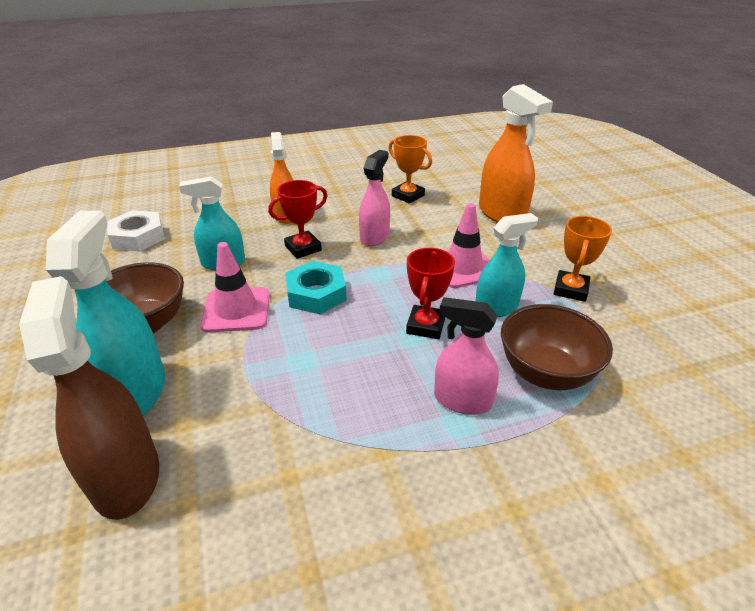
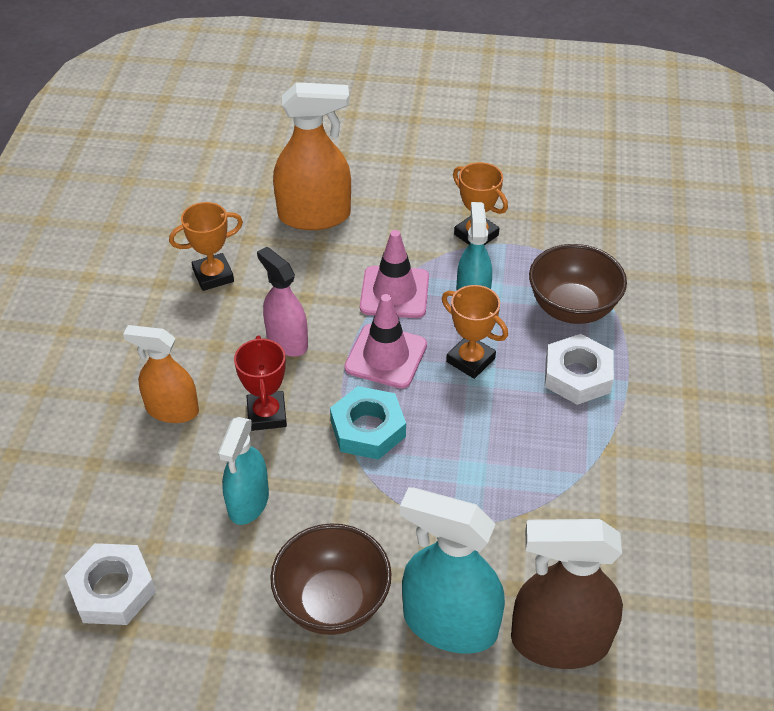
camera: 65 degrees left, 10 degrees up
(236, 310) = (356, 508): pink traffic cone -> pink traffic cone (386, 356)
(425, 326) = (470, 360): red trophy -> orange trophy
(462, 400) = (577, 375): pink spray bottle -> white nut

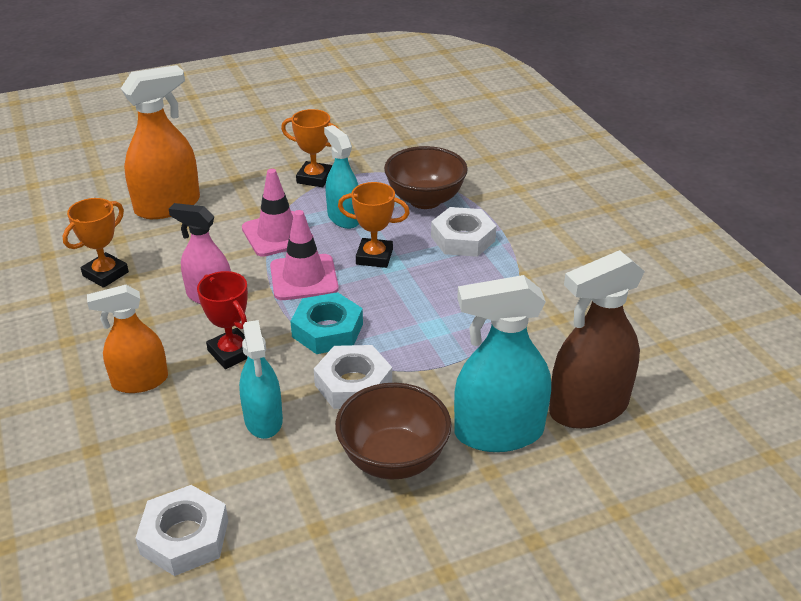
camera: 30 degrees left, 10 degrees down
(351, 502) = (353, 384): none -> white nut

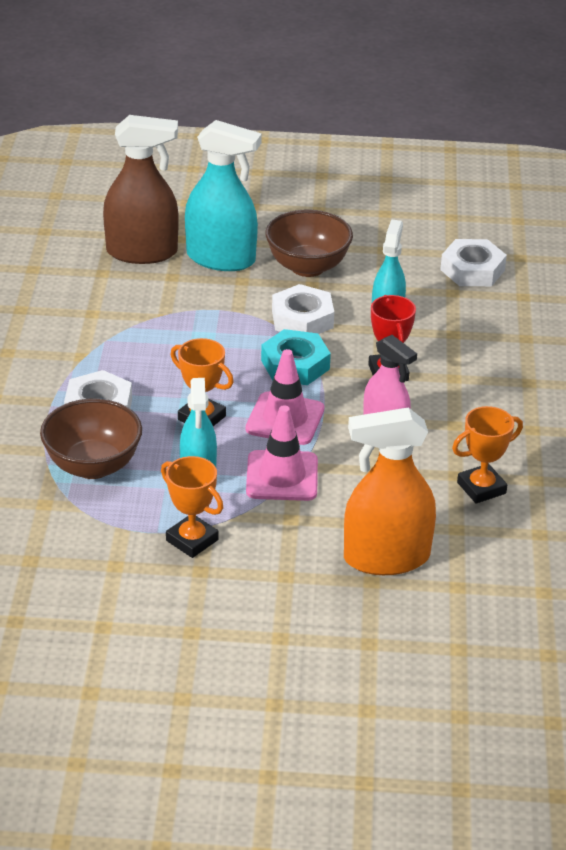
camera: 155 degrees left, 0 degrees up
(140, 381) = (475, 374): orange spray bottle -> none

